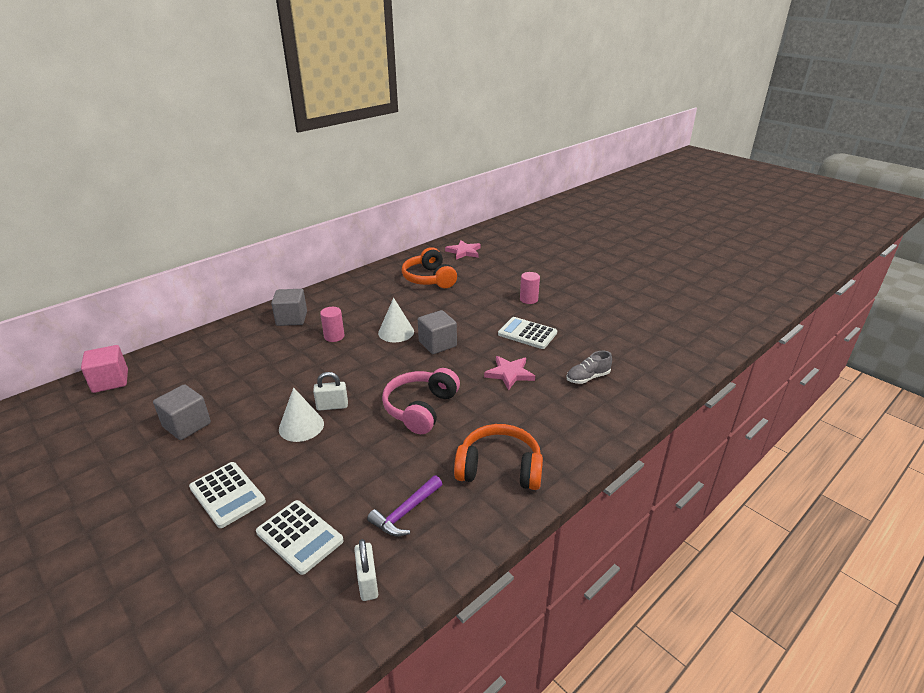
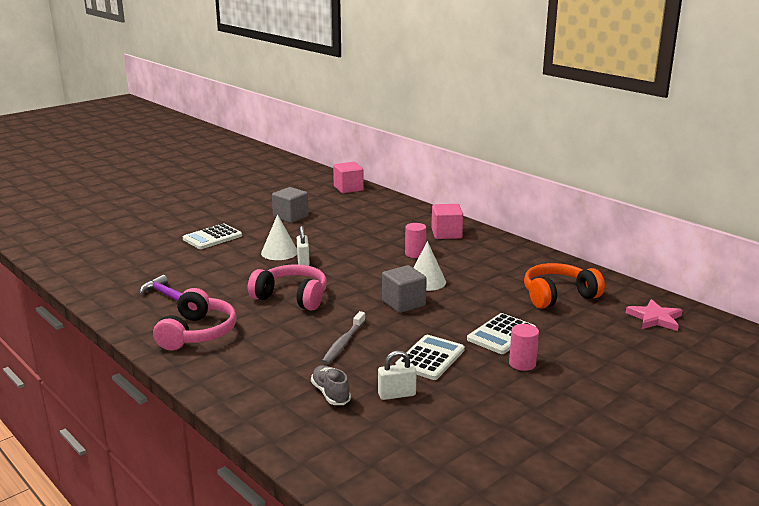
camera: 90 degrees right, 10 degrees down
(292, 318) = (446, 234): grey cube -> pink cube
(300, 536) = (162, 262): white calculator -> white calculator (501, 335)
(367, 582) = (111, 285): white padlock -> white padlock (396, 394)
(499, 468) = (197, 333): orange headphones -> pink headphones
(509, 374) = (343, 343): pink star -> grey toothbrush

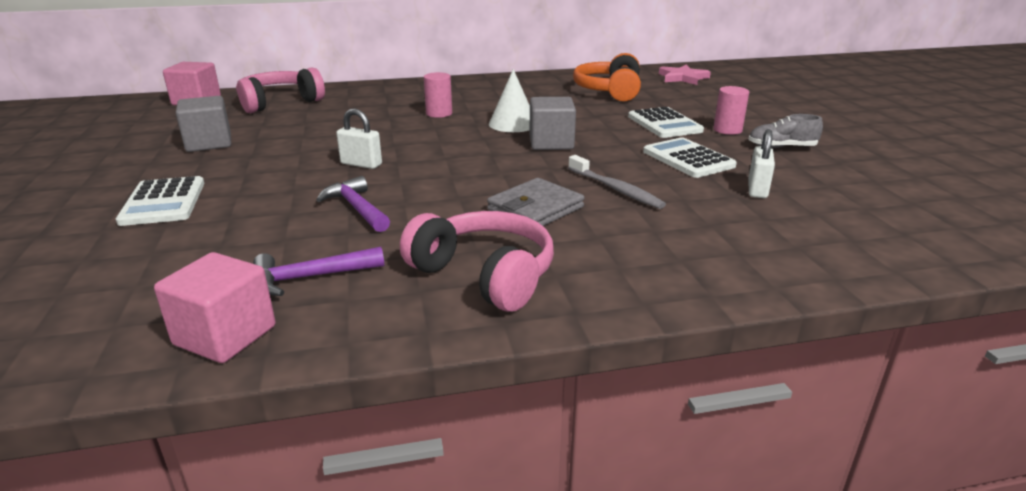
camera: 60 degrees left, 5 degrees up
(245, 280) = (356, 208): none -> purple hammer
(279, 252) = (307, 171): white cone -> none
(288, 325) = (535, 209): none -> grey wallet
(292, 297) = (457, 191): pink headphones -> pink headphones (279, 102)
(330, 394) = (735, 221): grey shoe -> grey shoe (781, 147)
(446, 234) = (414, 93): pink cube -> pink cube (225, 335)

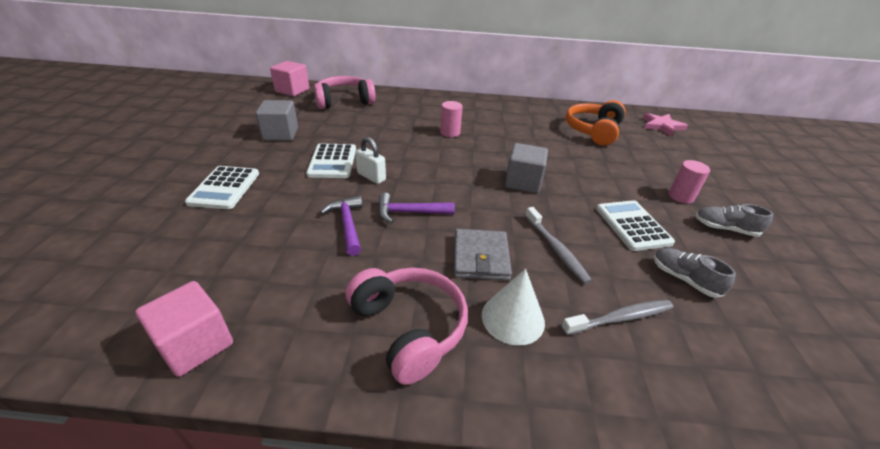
camera: 15 degrees right, 10 degrees up
(310, 277) = (281, 294): purple hammer -> purple hammer (409, 212)
(513, 124) = (501, 154): white cone -> white cone (513, 318)
(535, 209) = (481, 257): grey wallet -> grey wallet turned 60 degrees counterclockwise
(664, 124) = (626, 178): white calculator -> white calculator (332, 161)
(707, 227) = (620, 318): none -> grey toothbrush
(757, 189) = (684, 279): white padlock -> grey shoe

